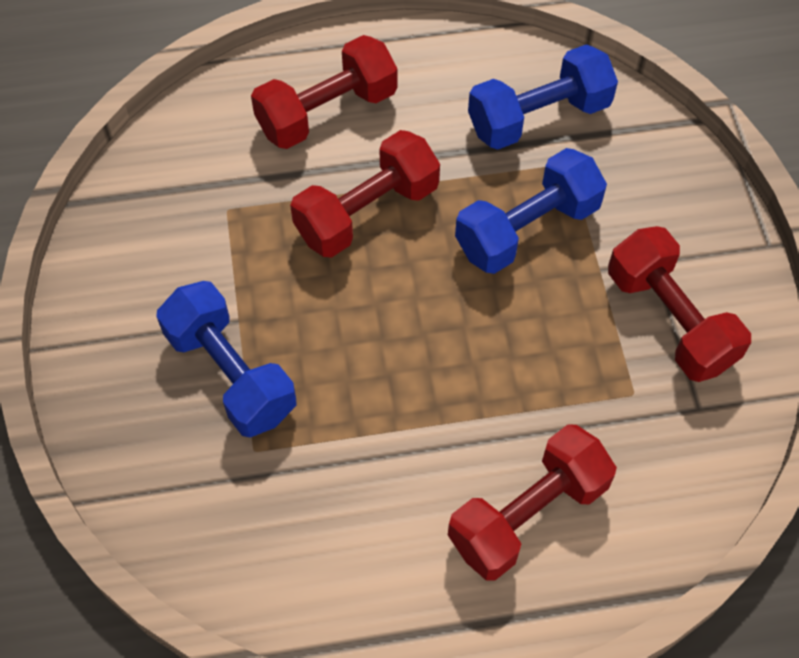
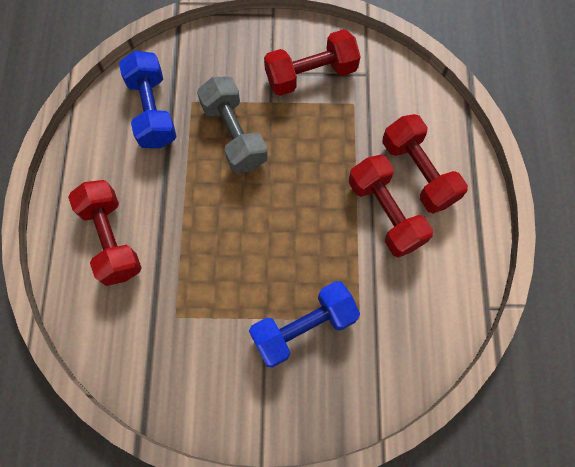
camera: 80 degrees left, 10 degrees up
(367, 212) = (200, 226): red dumbbell -> red dumbbell (385, 213)
(527, 229) = (234, 135): blue dumbbell -> grey dumbbell

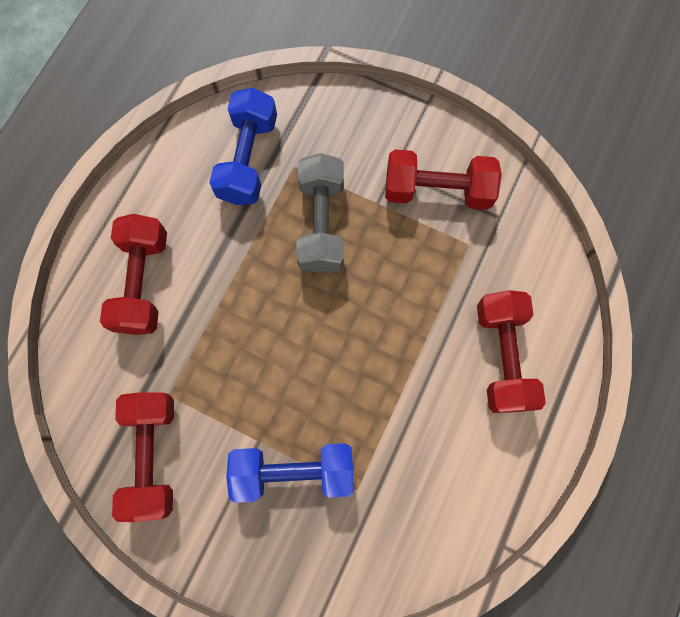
camera: 25 degrees right, 5 degrees up
(385, 213) = (442, 386): red dumbbell -> red dumbbell (153, 454)

